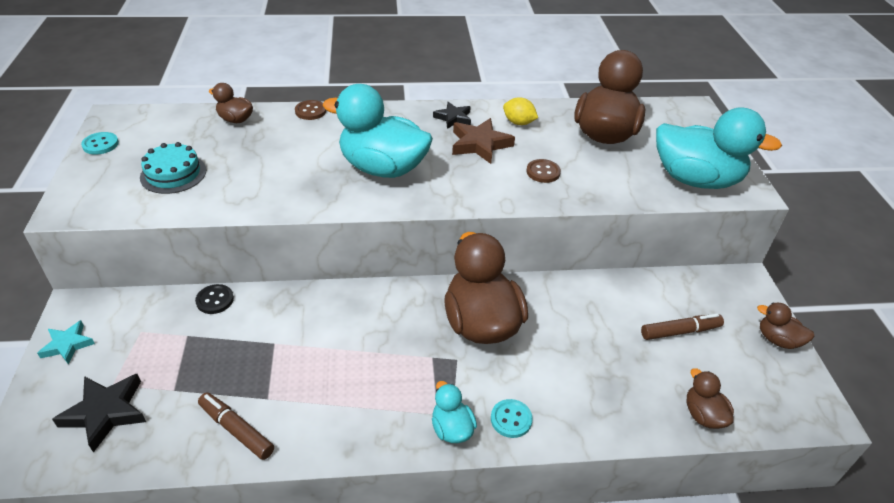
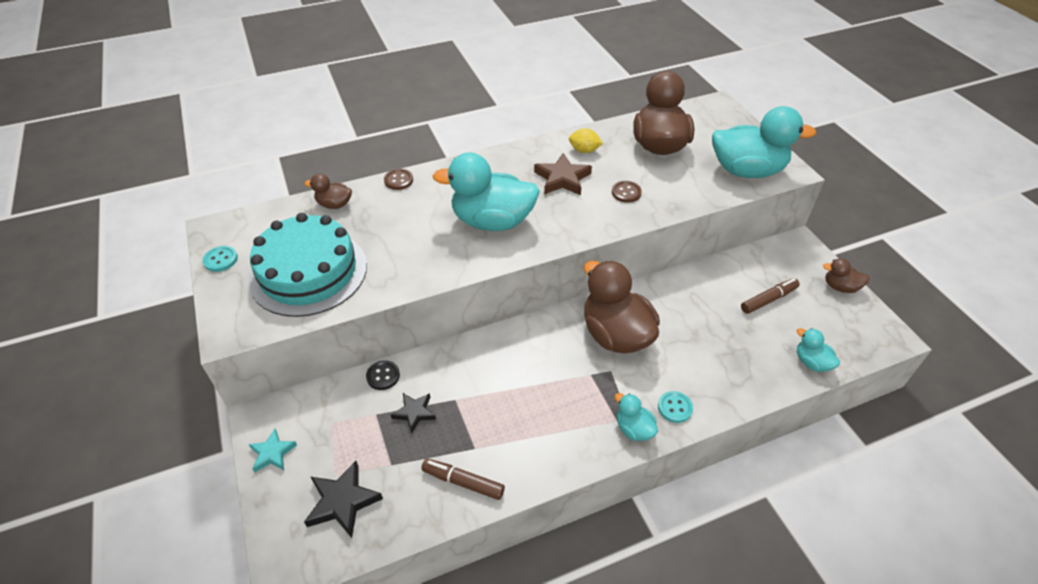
camera: 15 degrees left, 5 degrees up
(173, 174) = (308, 272): turquoise cake -> turquoise cake, size x1.94
(453, 118) = (527, 158): black star -> black star (414, 413)
(703, 415) = (811, 362): brown duck -> turquoise duck

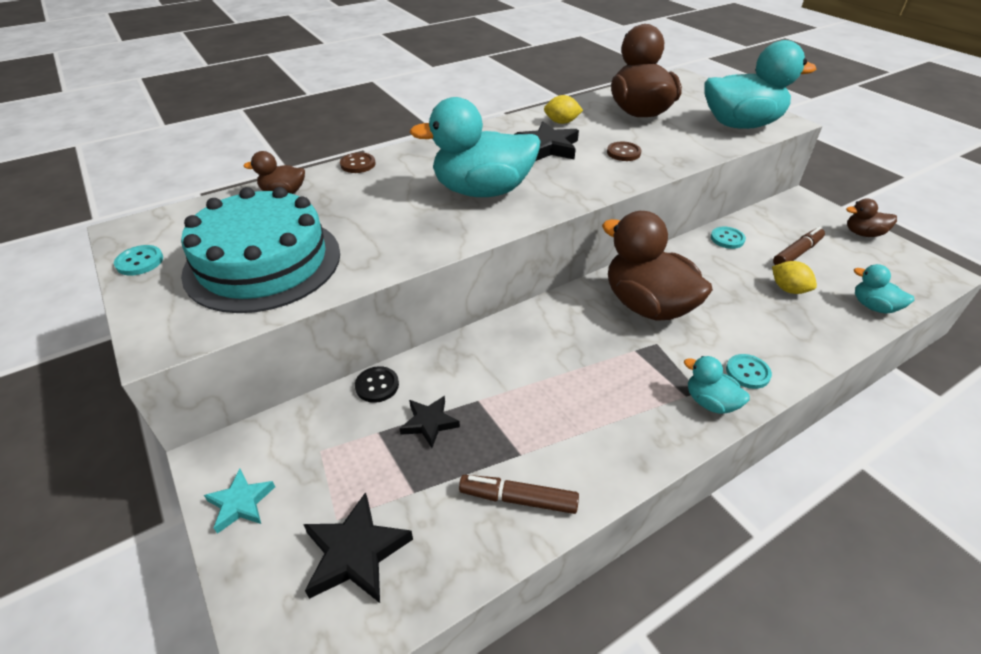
camera: 10 degrees left, 5 degrees down
(562, 179) = (548, 147): brown star -> black star
(711, 277) = (727, 239): none -> turquoise button
(744, 335) = (788, 289): none -> yellow lemon

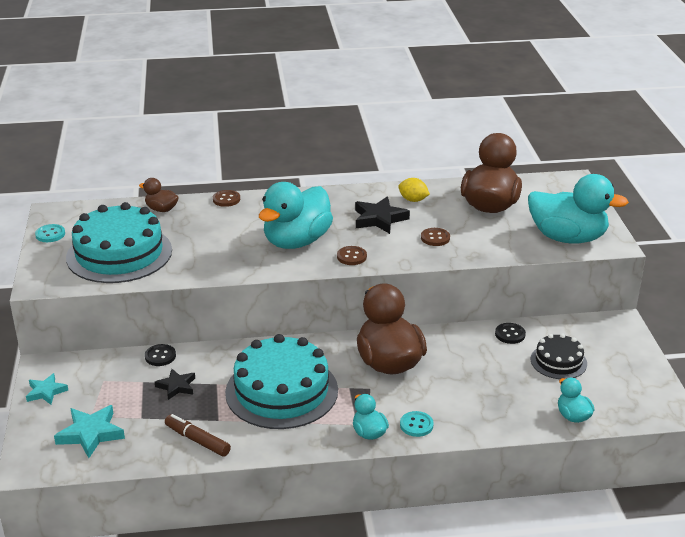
camera: 25 degrees right, 10 degrees down
(356, 553) = (91, 434): black star -> turquoise star
(482, 191) = (296, 241): turquoise duck -> turquoise duck turned 75 degrees counterclockwise
(560, 192) = (351, 257): none -> brown button
(564, 382) = (281, 391): none -> turquoise cake
(727, 239) = (510, 334): turquoise button -> black button
(788, 289) = (516, 384): yellow lemon -> none
(797, 253) = (558, 361): brown marker -> black cake
(863, 234) = (641, 364): brown duck -> none

